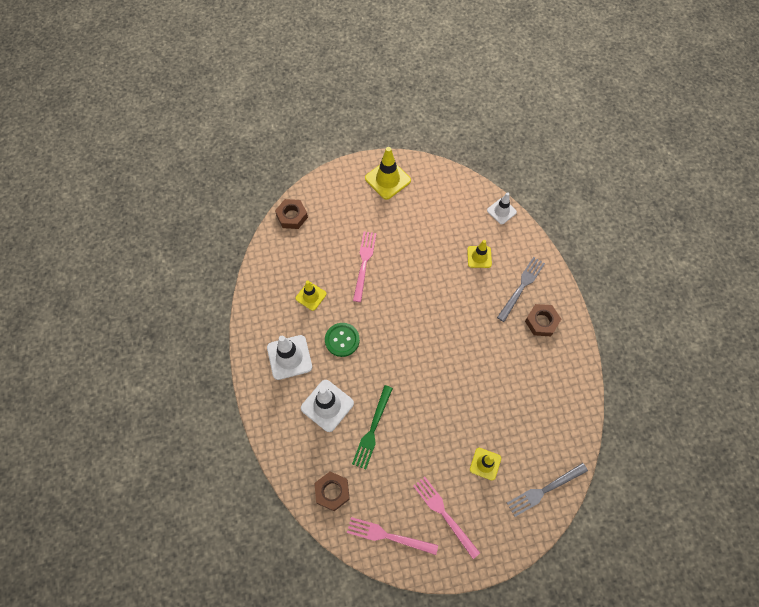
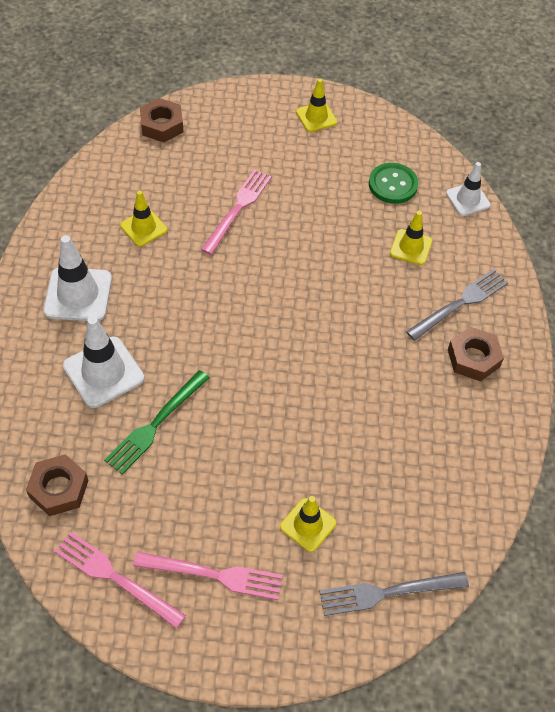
camera: 15 degrees right, 10 degrees down
(342, 340) = (163, 295): green button -> green button (393, 184)
(387, 179) = (316, 117): yellow traffic cone -> yellow traffic cone, size x0.63
(444, 514) = (214, 575): pink fork -> pink fork turned 120 degrees clockwise

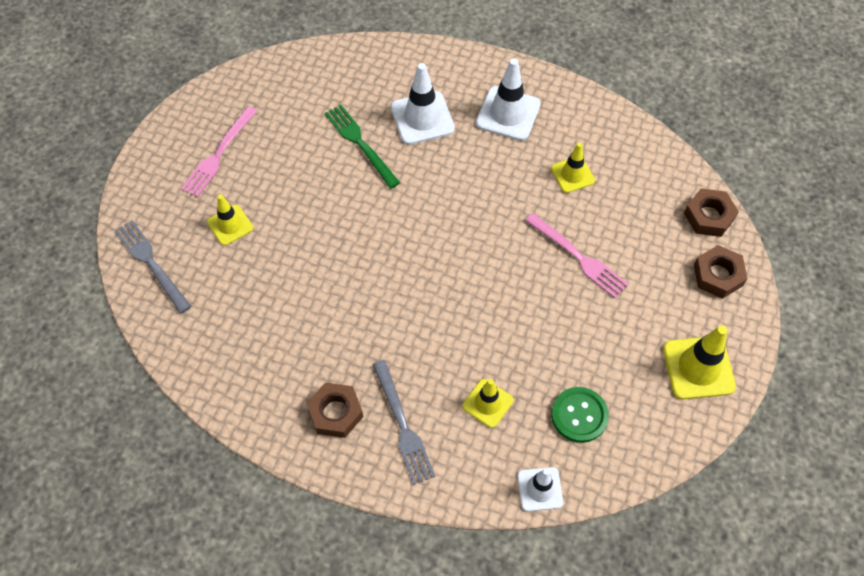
camera: 110 degrees right, 5 degrees up
(59, 489) = (328, 74): brown nut -> brown nut (718, 275)
(115, 577) = (244, 95): pink fork -> none
(316, 117) = (698, 368): yellow traffic cone -> yellow traffic cone, size x1.59
(387, 592) = (151, 263): grey fork -> grey fork turned 45 degrees counterclockwise

